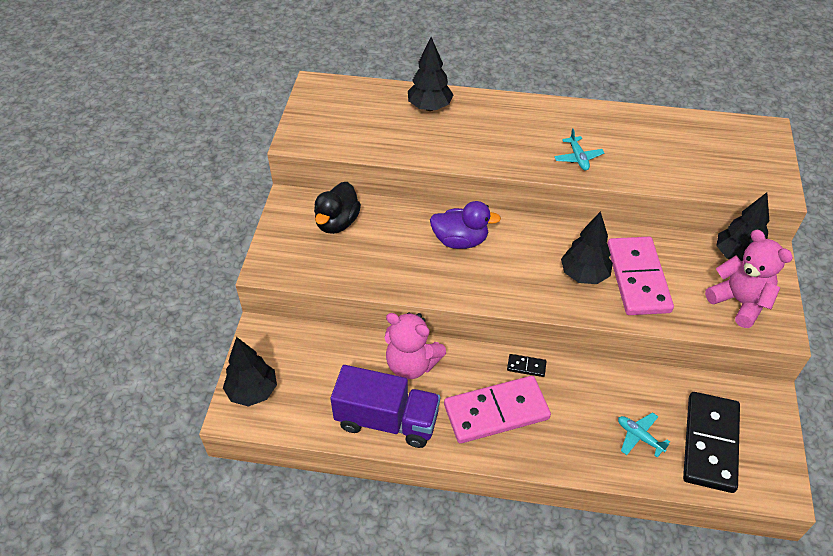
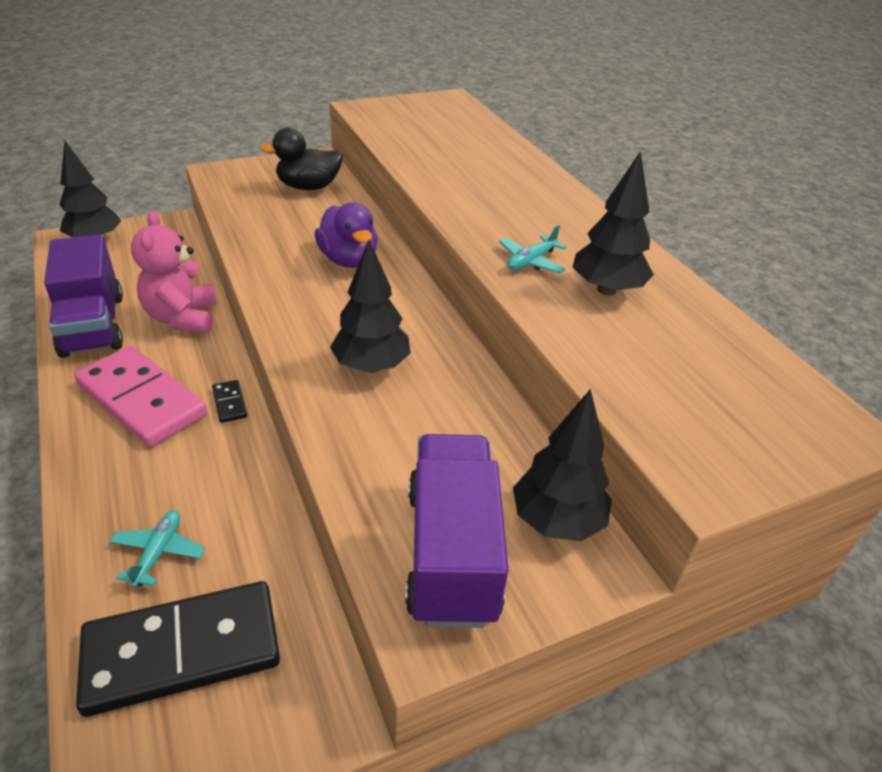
camera: 55 degrees right, 10 degrees down
(429, 107) = (495, 153): black tree -> black tree (606, 290)
(638, 278) = (407, 418): pink domino -> none
(739, 302) = (452, 552): pink teddy bear -> purple truck

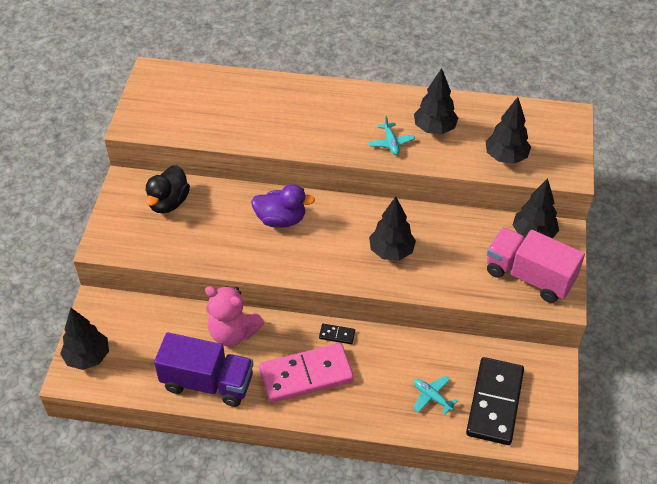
camera: 55 degrees left, 10 degrees up
(452, 552) = (529, 276): purple truck -> pink truck
(641, 380) = (506, 157): none -> black tree

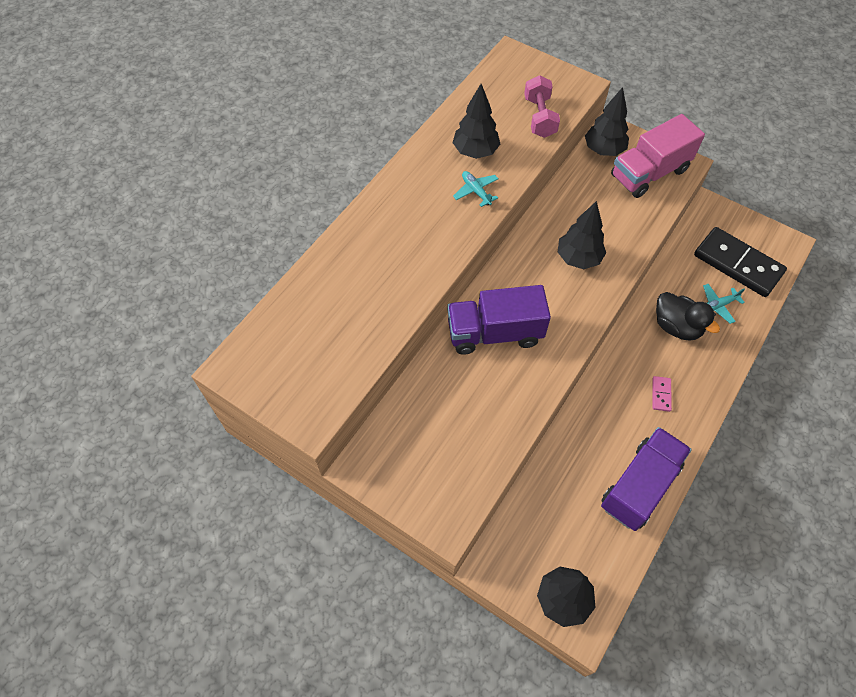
camera: 65 degrees left, 10 degrees up
(168, 202) = (417, 431): black duck -> black duck (676, 326)
(233, 333) = (586, 440): pink teddy bear -> none
(281, 219) = (494, 333): purple duck -> purple truck
(306, 375) = (661, 394): pink domino -> pink domino, size x0.40
(337, 335) = (623, 351): black domino -> none
(391, 143) = (476, 191): turquoise plane -> turquoise plane turned 135 degrees counterclockwise
(506, 157) = (539, 117): black tree -> pink dumbbell

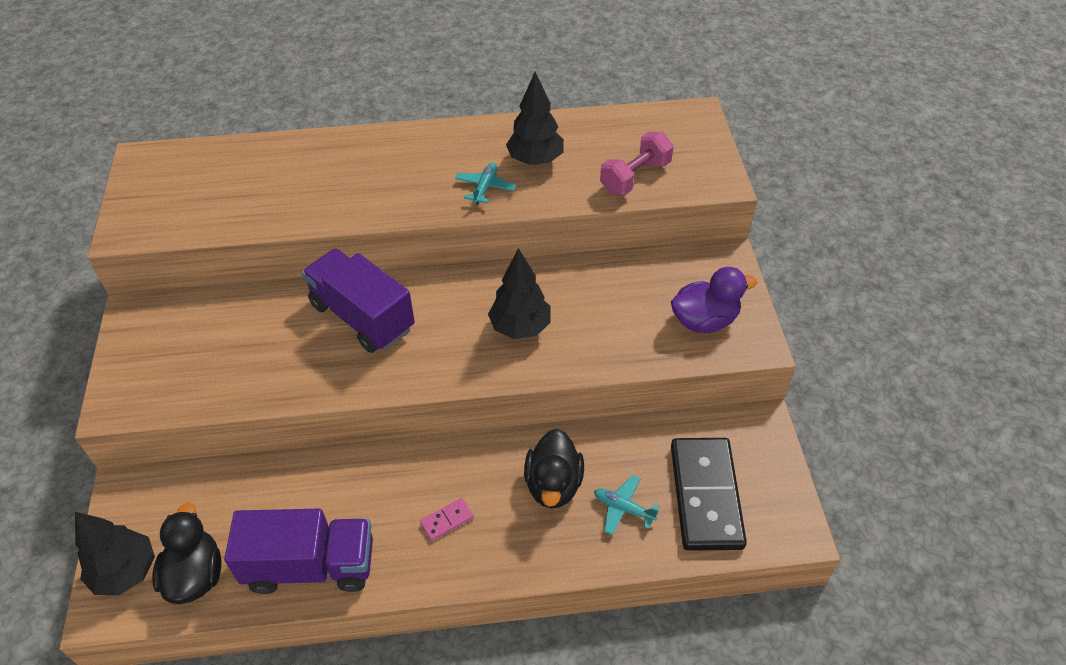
camera: 50 degrees right, 10 degrees down
(597, 557) = (195, 575): none -> black duck
(603, 150) = (691, 267): black tree -> none
(649, 173) = (704, 320): pink truck -> purple duck

